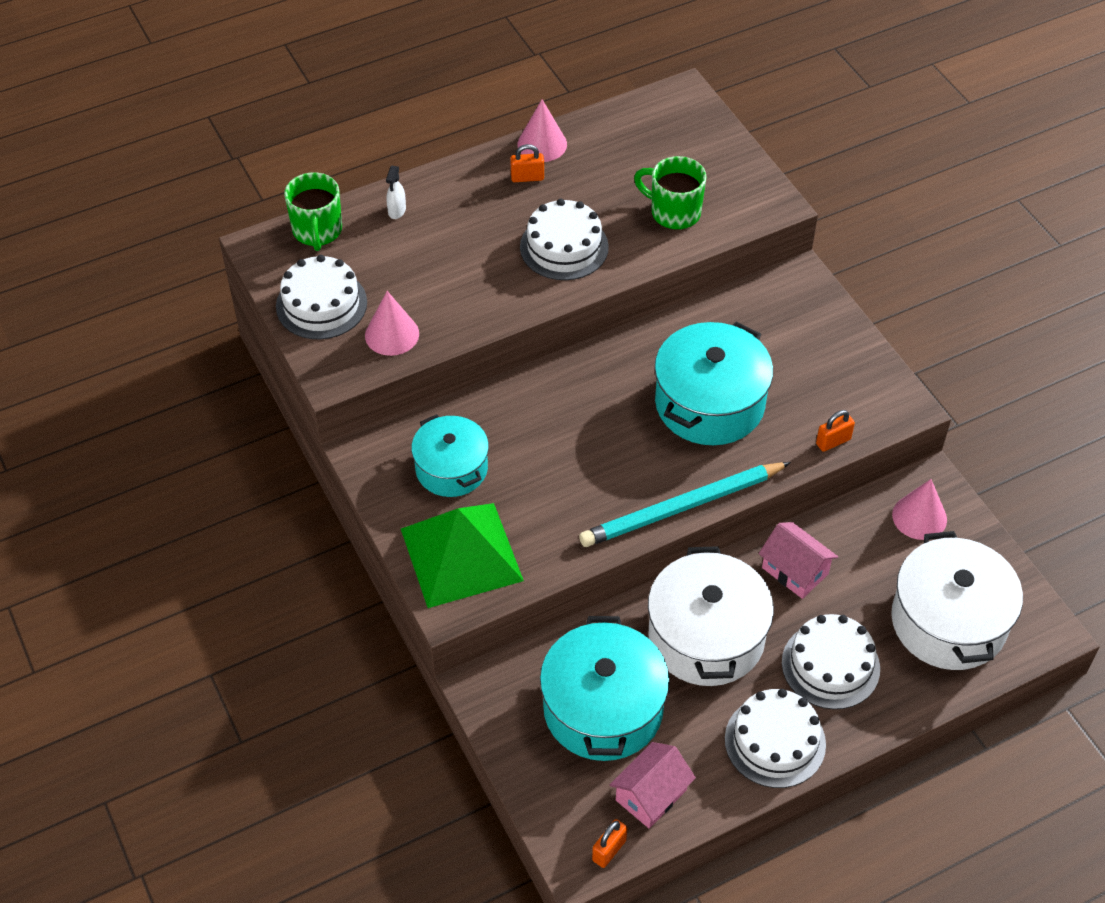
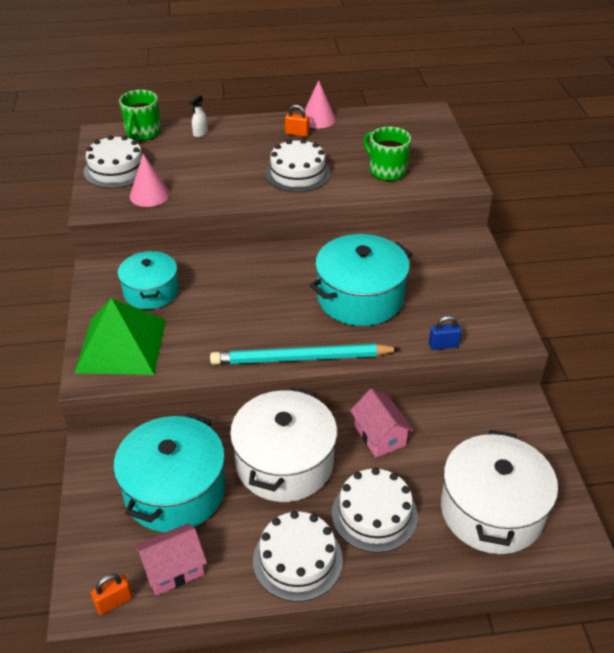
camera: 20 degrees right, 10 degrees down
(833, 441) = (443, 345): orange padlock -> blue padlock
(919, 517) = (500, 425): pink cone -> none

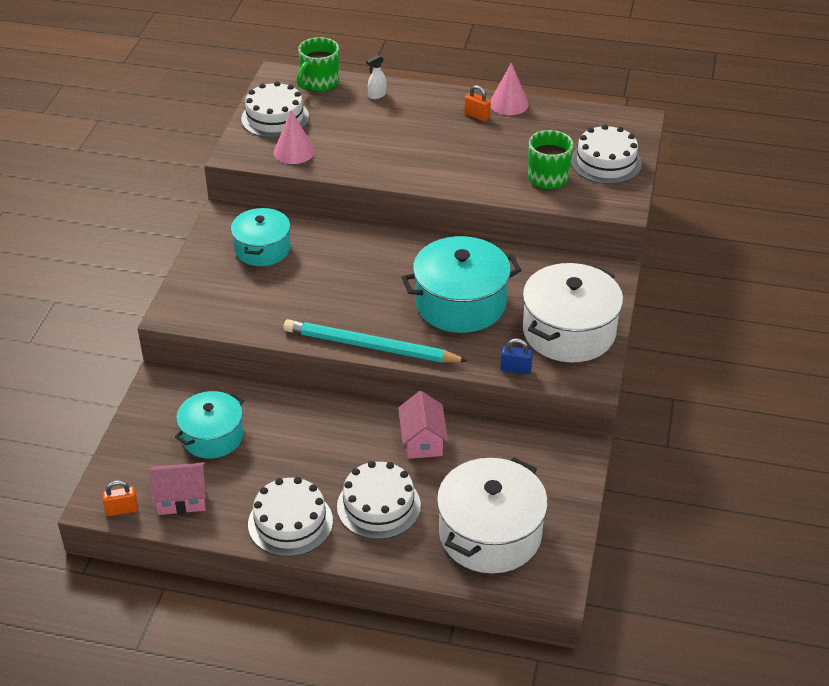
camera: 20 degrees right, 0 degrees up
(121, 345) = (212, 293): green pyramid -> none
(175, 490) = (212, 436): turquoise pot -> turquoise pot, size x0.64
(284, 462) = (321, 440): white pot -> white pot (568, 331)
(297, 173) = (452, 160): white cake -> white cake (606, 162)

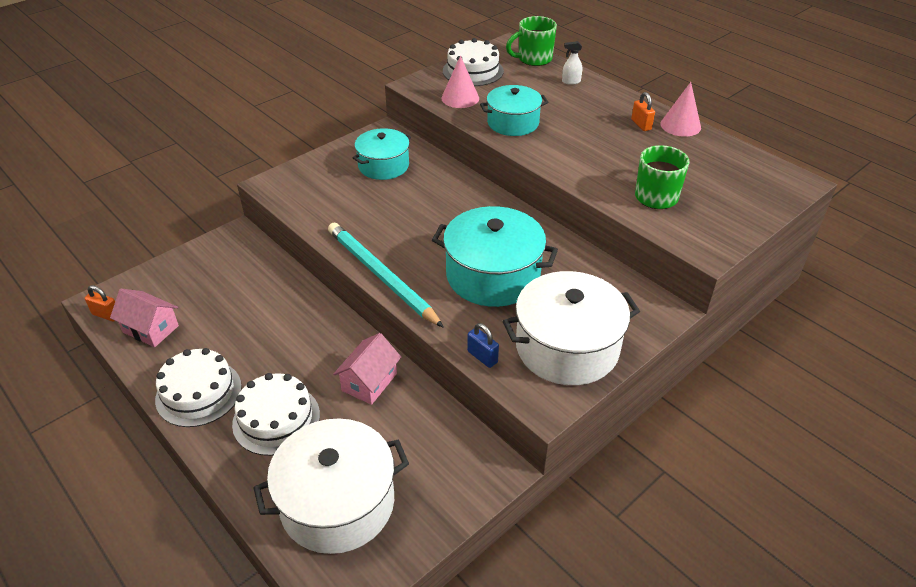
camera: 35 degrees right, 0 degrees up
(212, 436) = (223, 293): turquoise pot -> turquoise pot (513, 123)
(606, 162) = (729, 205): white cake -> none

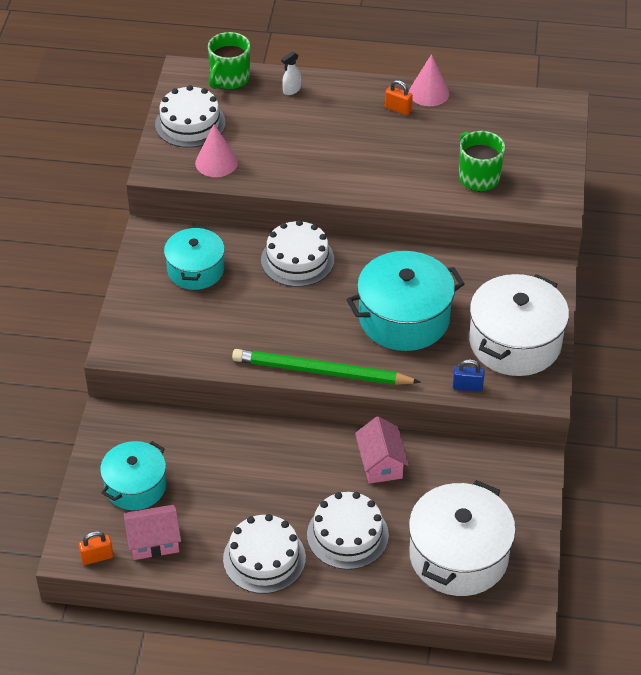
camera: 40 degrees left, 5 degrees up
(381, 276) = (321, 372): turquoise pencil -> green pencil
(461, 195) = (297, 260): none -> white cake
(513, 123) = (293, 165): turquoise pot -> turquoise pot (135, 486)

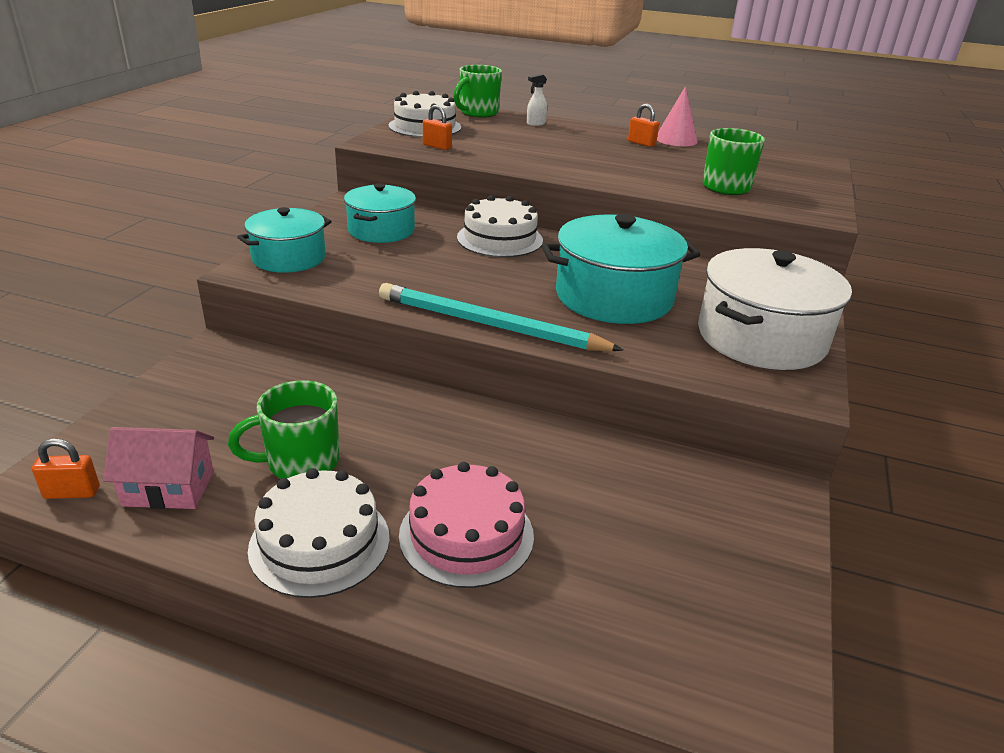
camera: 10 degrees right, 15 degrees down
(135, 486) = (193, 420): turquoise pot -> turquoise pot (289, 258)
(216, 162) = (437, 146): pink cone -> orange padlock
(225, 505) = (301, 462): none -> green mug
(321, 372) = (489, 325): green pencil -> turquoise pencil
(347, 535) = (466, 535): white cake -> pink cake
(381, 463) = (547, 454): pink house -> none
(459, 556) = (646, 602): white pot -> none
(467, 386) = (690, 368): blue padlock -> none

